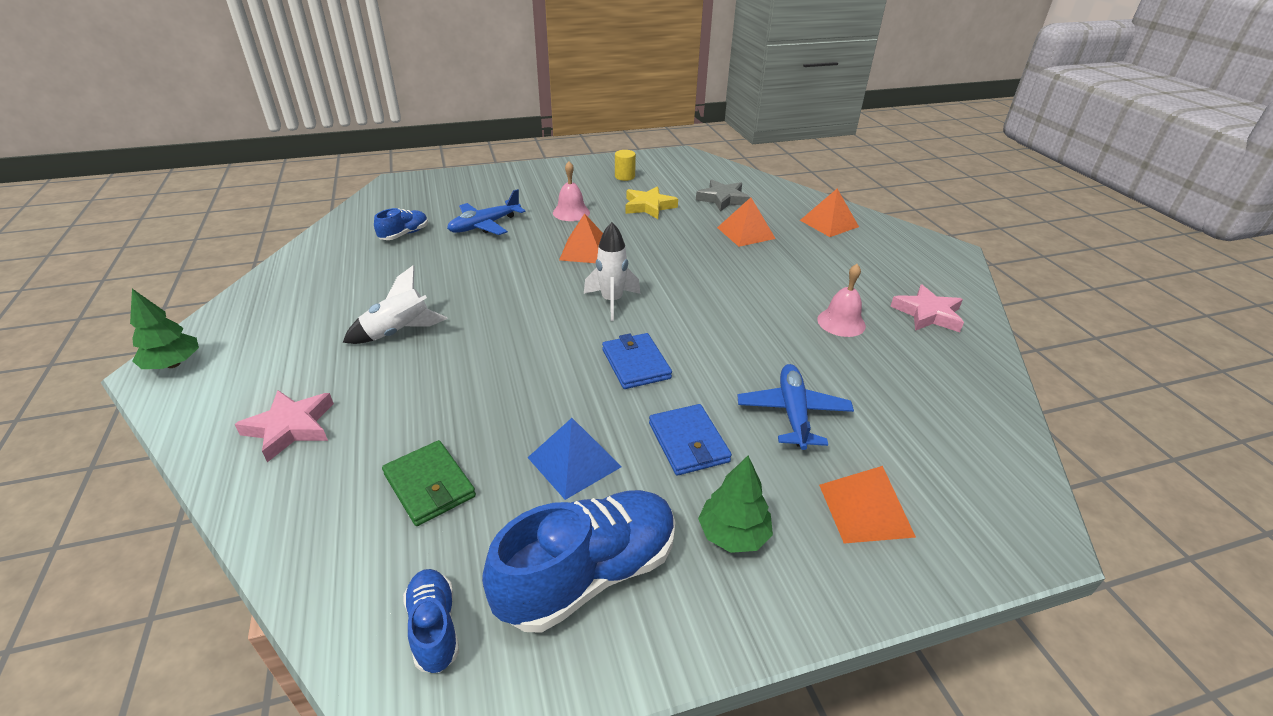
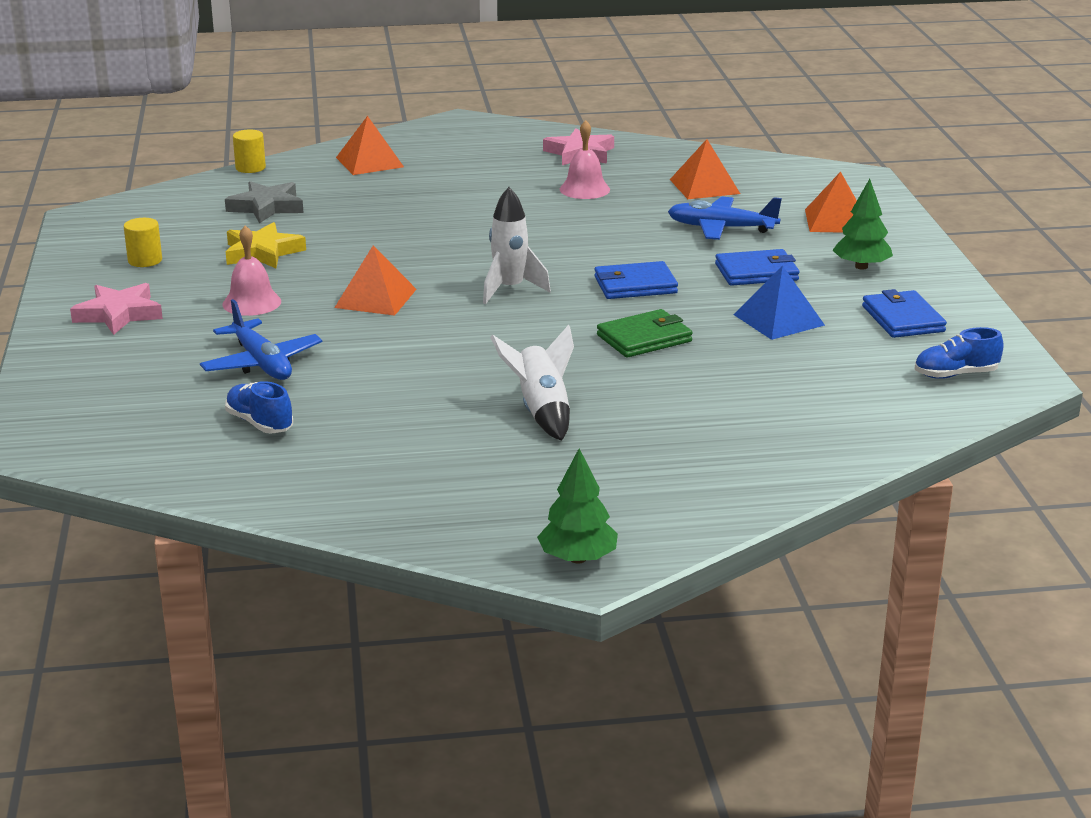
camera: 80 degrees left, 10 degrees down
(290, 427) = (716, 460): pink star -> pink star (119, 314)
(430, 485) = (806, 382): green wallet -> green wallet (644, 338)
(589, 574) = (902, 319): blue shoe -> blue wallet
(746, 233) = (372, 206): orange pyramid -> orange pyramid (704, 186)
(787, 186) = (250, 168): none -> yellow cylinder

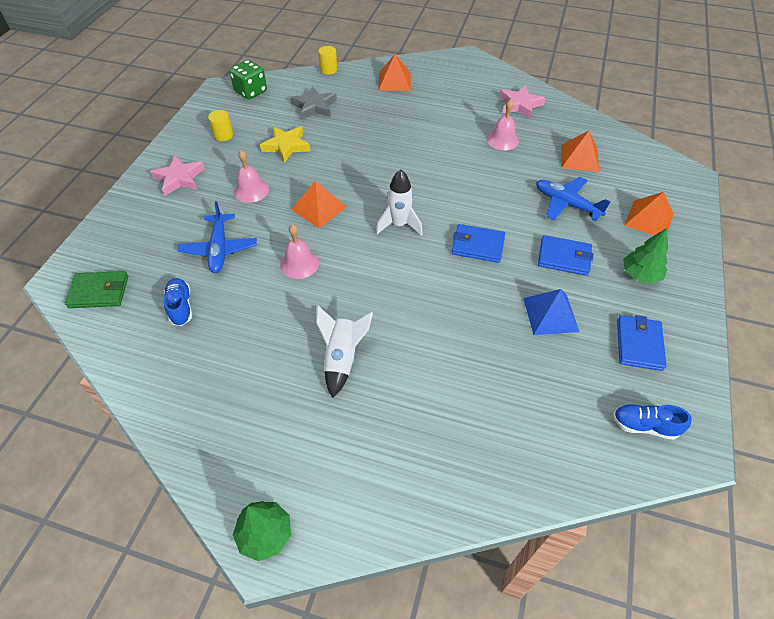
camera: 25 degrees right, 25 degrees up
(142, 211) = (251, 91): none -> green dice
(399, 350) = (299, 263): none -> pink bell
(644, 338) = (451, 303): green wallet -> green wallet (99, 292)

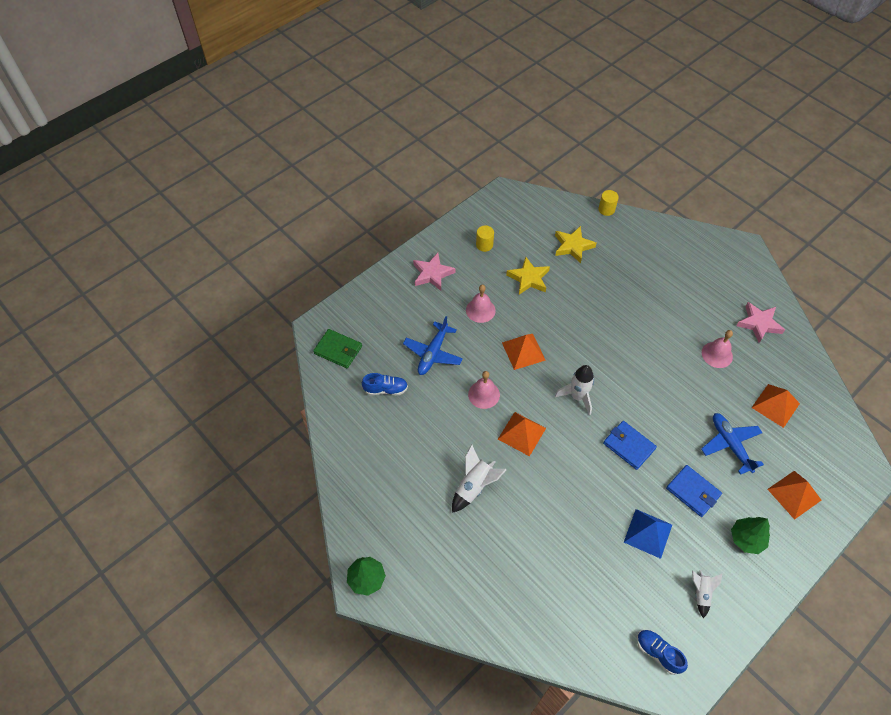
camera: 30 degrees right, 5 degrees up
(181, 307) = (386, 389): blue shoe -> blue shoe turned 75 degrees clockwise
(251, 91) = (527, 207): green dice -> none
(314, 106) = (573, 246): grey star -> yellow star
(394, 81) = (658, 247): orange pyramid -> orange pyramid (522, 433)
(639, 344) = (701, 593): blue wallet -> white rocket

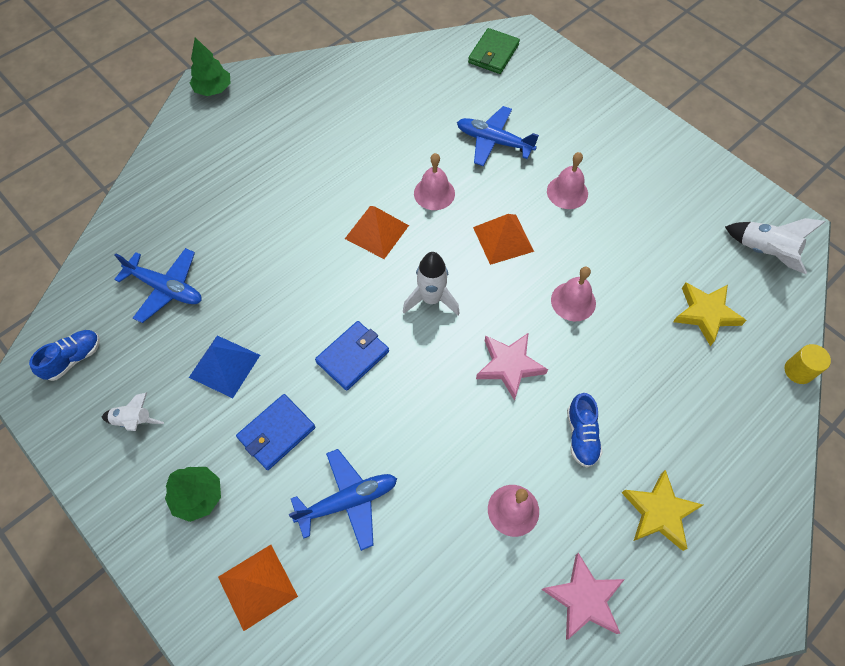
camera: 90 degrees right, 5 degrees up
(386, 389) = (440, 98): blue shoe -> blue shoe (581, 435)
(432, 274) = (621, 140): pink star -> pink star (509, 366)
(474, 486) = (308, 181): white rocket -> white rocket (764, 252)
(484, 245) = (684, 199): yellow cylinder -> none
(528, 278) = (631, 251): yellow star -> yellow star (659, 512)
(570, 314) = (573, 301): none -> pink bell
(586, 588) = (166, 288): none -> blue plane
(775, 405) = (417, 592): orange pyramid -> none

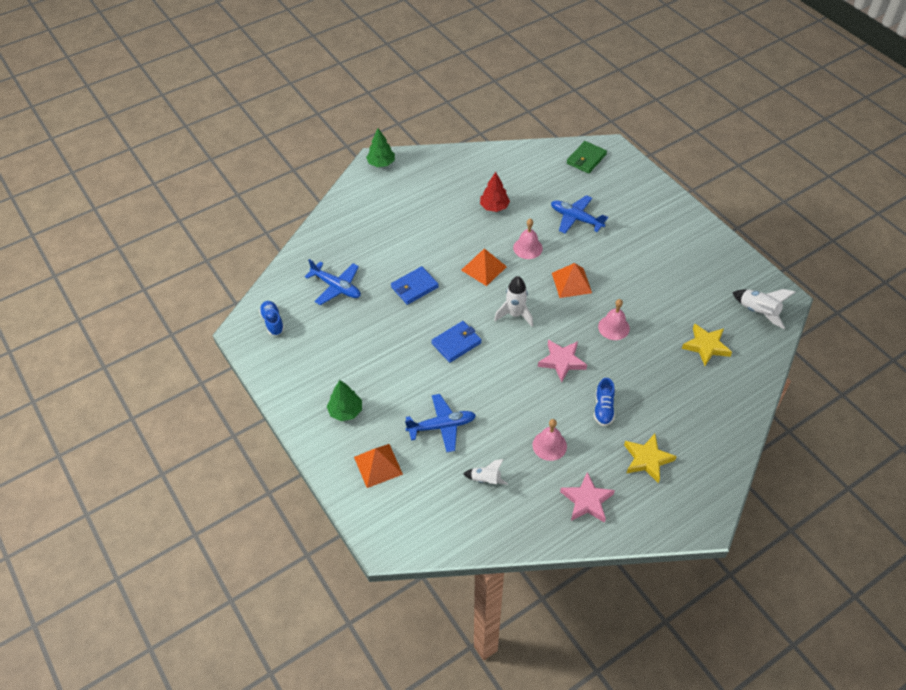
camera: 10 degrees right, 10 degrees down
(73, 359) = (273, 322): blue shoe -> blue shoe turned 75 degrees counterclockwise
(134, 420) = (309, 363): white rocket -> white rocket (486, 479)
(224, 366) = (370, 338): blue pyramid -> none
(276, 433) = (400, 382): blue wallet -> blue wallet (414, 287)
(379, 137) = (494, 207): none -> red tree
(567, 192) = (623, 257): pink bell -> none
(798, 371) = (764, 389): yellow cylinder -> none

